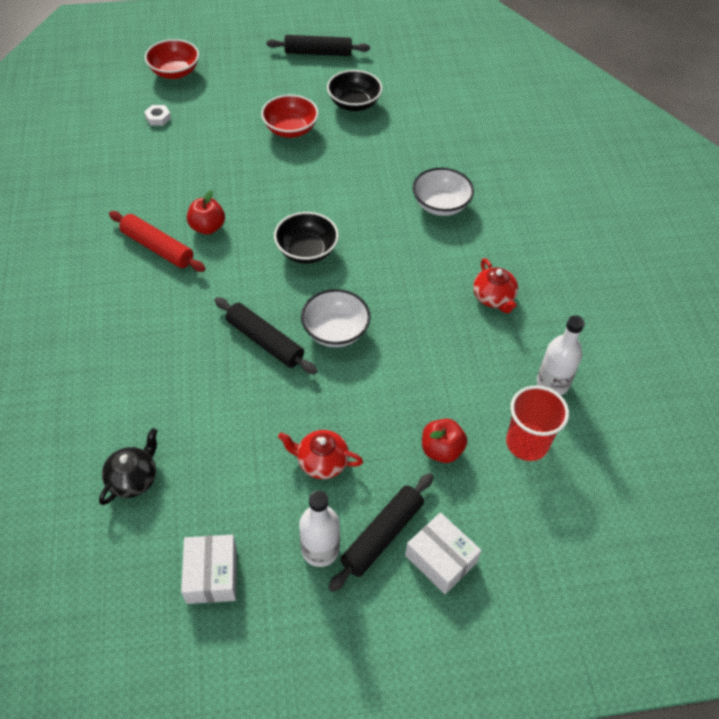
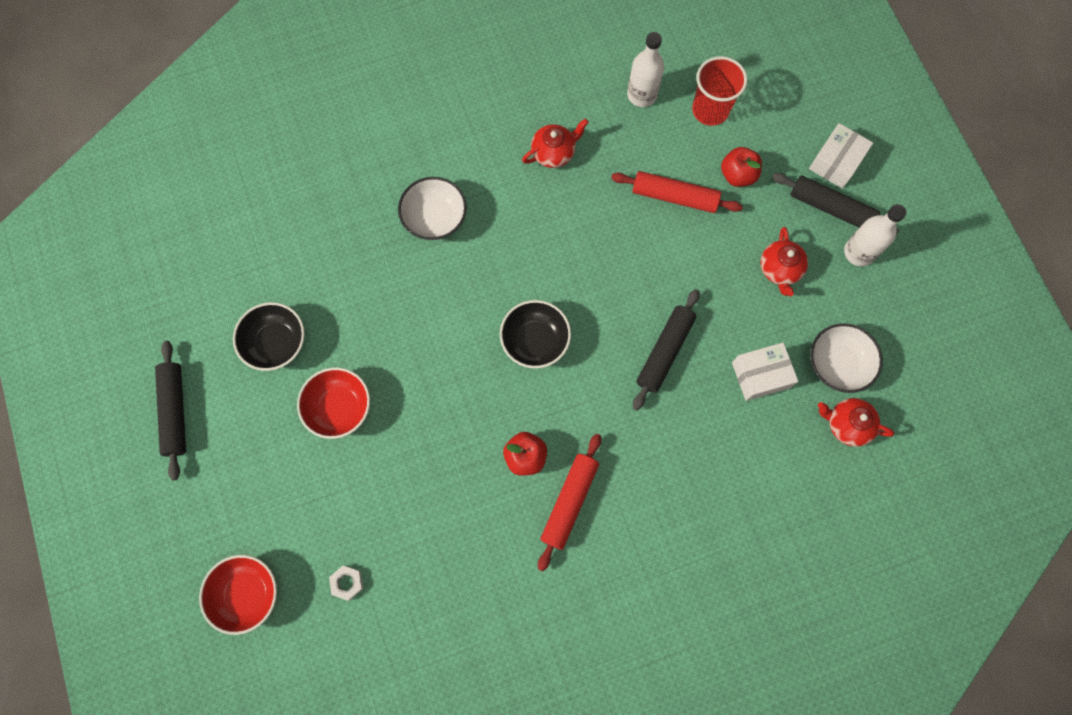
camera: 100 degrees left, 20 degrees up
(133, 479) = (847, 424): black teapot -> red teapot
(212, 575) = (908, 330): white box -> white box (760, 375)
(335, 331) = (634, 288): white bowl -> white bowl (837, 364)
(427, 386) = (674, 197): none -> red rolling pin

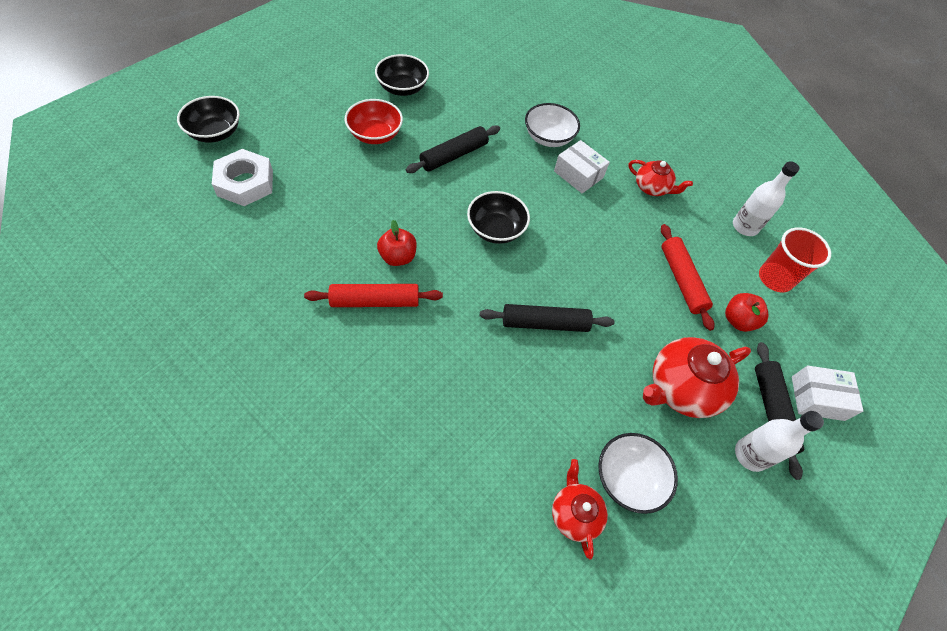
camera: 55 degrees right, 15 degrees down
(175, 411) = (327, 58): black rolling pin -> black rolling pin (454, 155)
(247, 594) = (215, 133): red bowl -> black bowl
(347, 583) = (245, 183): white nut -> white nut, size x2.15
(760, 375) = (573, 410): white box -> white box (578, 174)
(780, 269) = (681, 388): red teapot -> red teapot, size x1.70

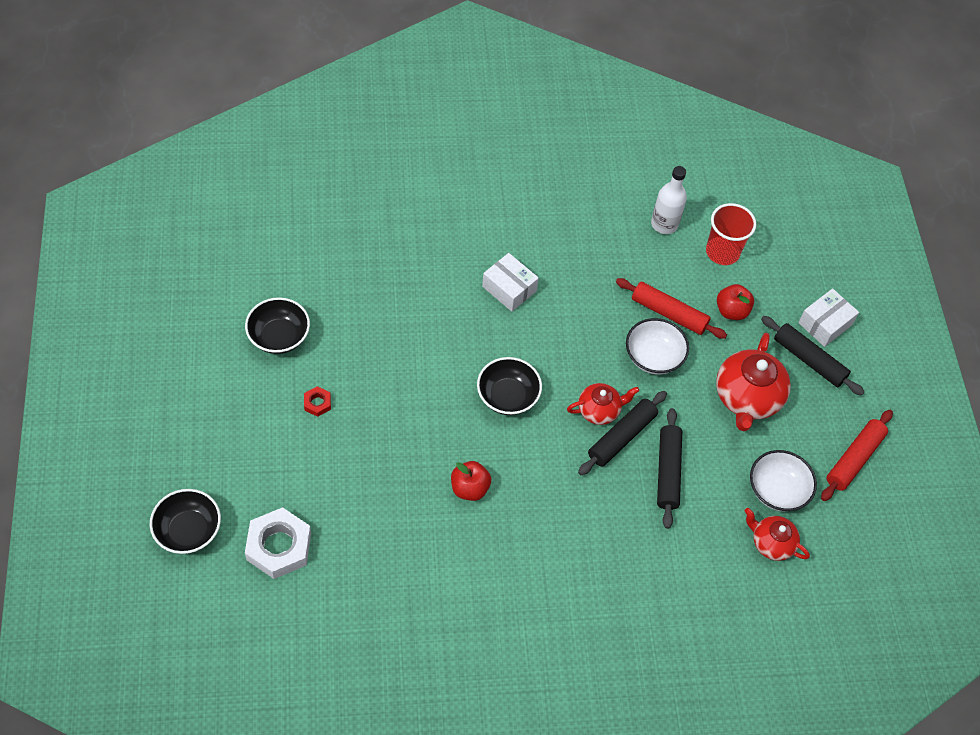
camera: 45 degrees left, 0 degrees up
(375, 134) = (317, 403): red bowl -> red nut
(375, 301) = (497, 536): red rolling pin -> red rolling pin (854, 459)
(454, 155) = (401, 362): black rolling pin -> black rolling pin (668, 472)
(548, 138) = (450, 274): white bowl -> white bowl (653, 357)
(578, 174) = (509, 288): white box -> white box turned 45 degrees clockwise
(652, 188) = (571, 250): red teapot -> red teapot (599, 410)
(750, 455) = (824, 403): white bottle -> none

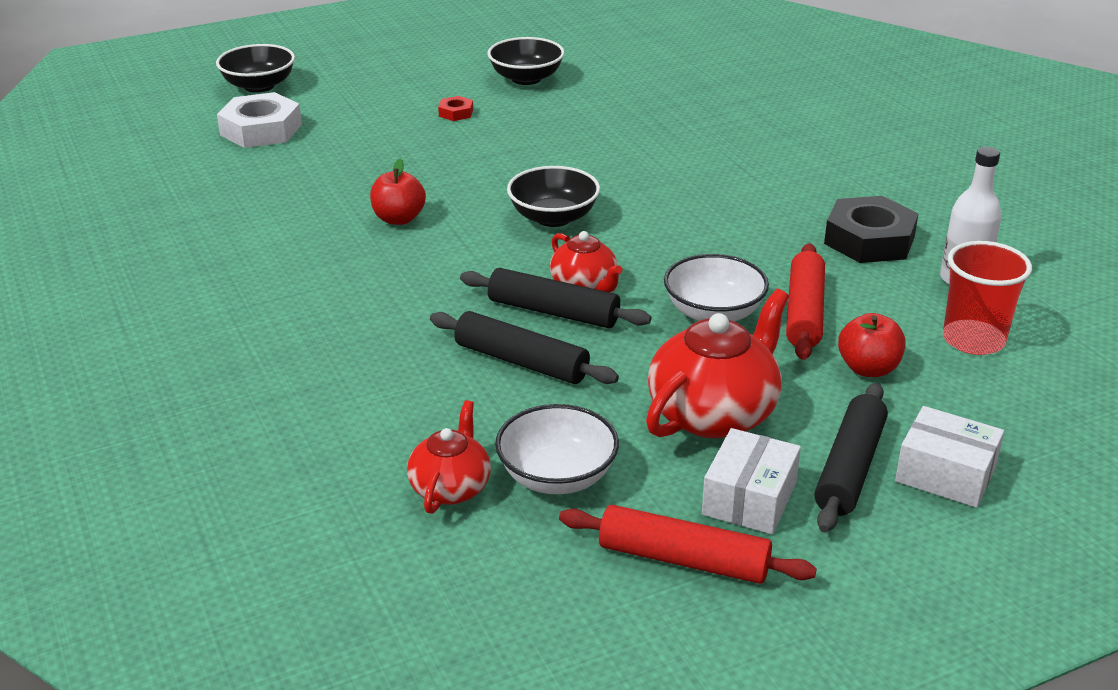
camera: 75 degrees right, 25 degrees down
(509, 288) = (721, 187): white box -> white box (749, 499)
(605, 244) = (869, 240): none -> black nut
(668, 472) = (521, 361): black rolling pin -> black rolling pin turned 45 degrees clockwise
(747, 398) = (714, 413): red teapot -> red teapot turned 135 degrees clockwise

